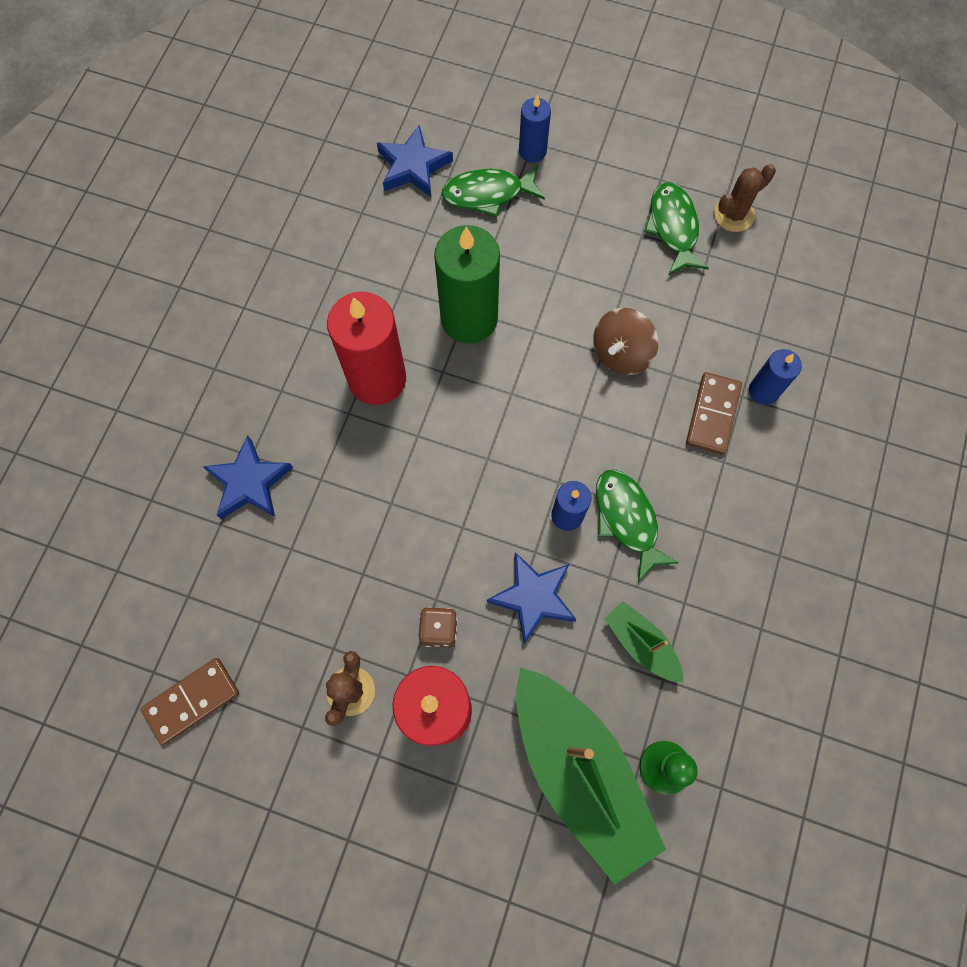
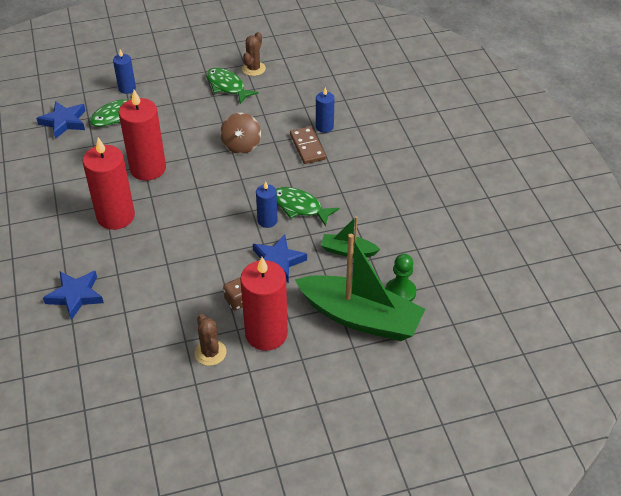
camera: 35 degrees left, 25 degrees down
(192, 701) = (119, 409): brown domino -> none
(469, 318) = (148, 168): green candle -> red candle

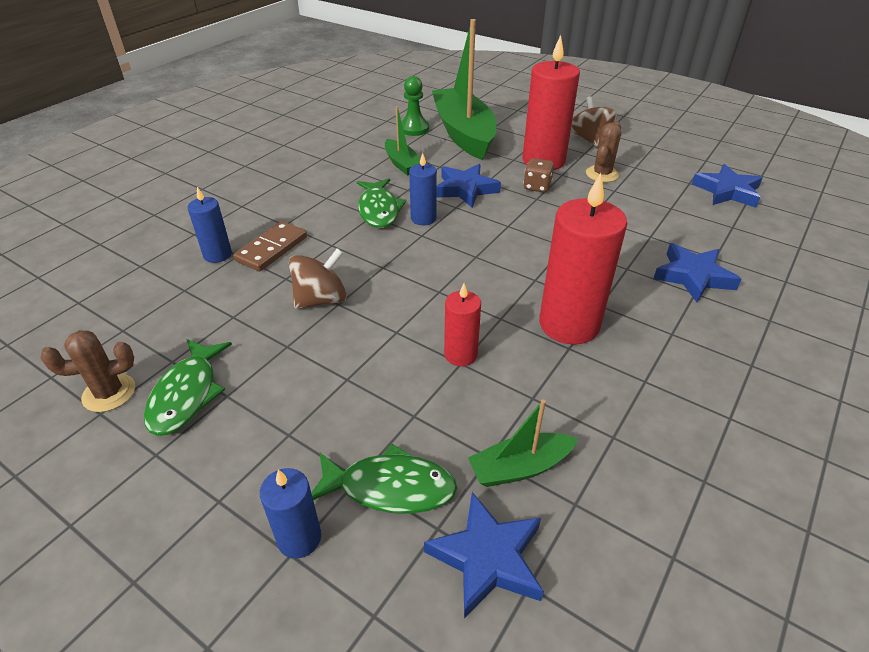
camera: 130 degrees left, 5 degrees down
(78, 149) = (520, 467): none -> green boat
(105, 408) = (727, 191): none -> blue star
(148, 168) = (460, 354): red candle -> red candle, size x0.52
(265, 394) = (589, 139): none -> brown spinning top

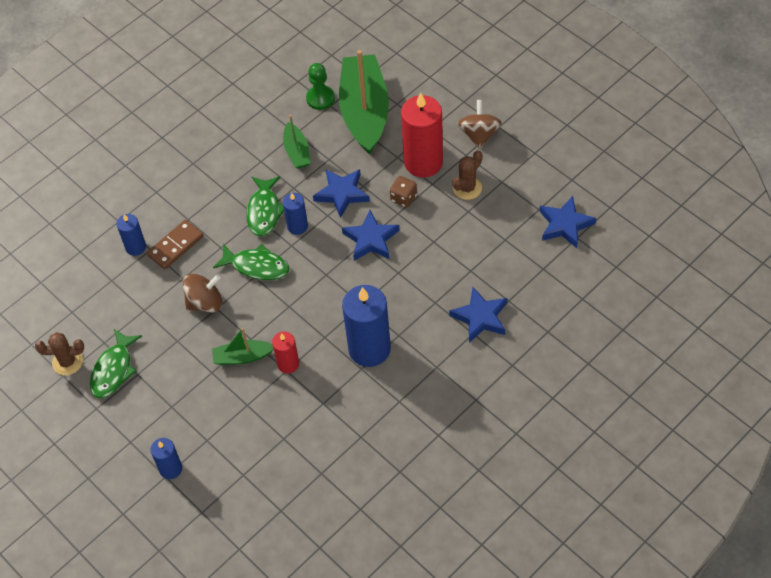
camera: 15 degrees right, 15 degrees up
(390, 487) = (223, 448): green fish -> green fish (257, 266)
(487, 558) = (264, 494): blue star -> blue star (371, 239)
(520, 467) = (298, 447): green boat -> green boat (242, 357)
(569, 324) = (369, 349): red candle -> blue candle

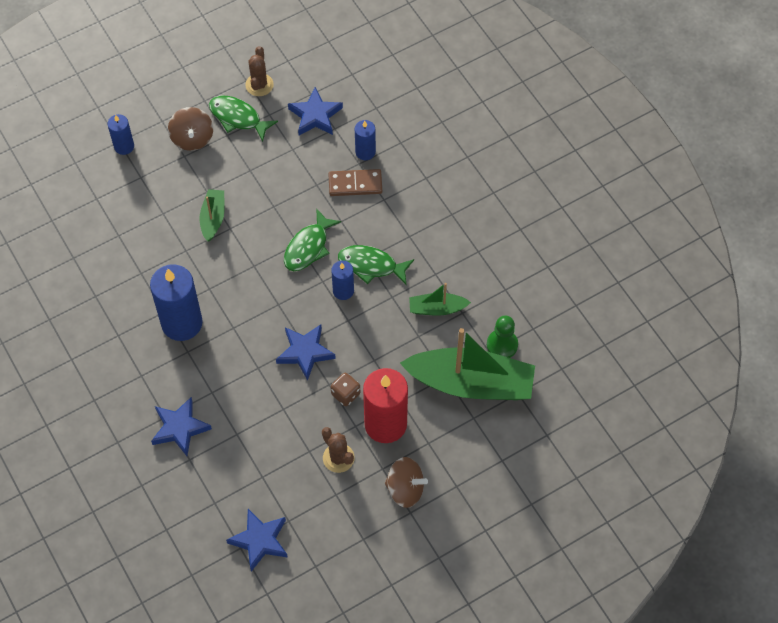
camera: 100 degrees right, 5 degrees up
(175, 246) = (355, 184): brown domino -> brown domino turned 60 degrees counterclockwise
(205, 303) = (282, 198): brown spinning top -> brown spinning top (192, 138)
(288, 364) = (192, 253): red candle -> none
(342, 194) = (370, 338): blue star -> blue star (315, 116)

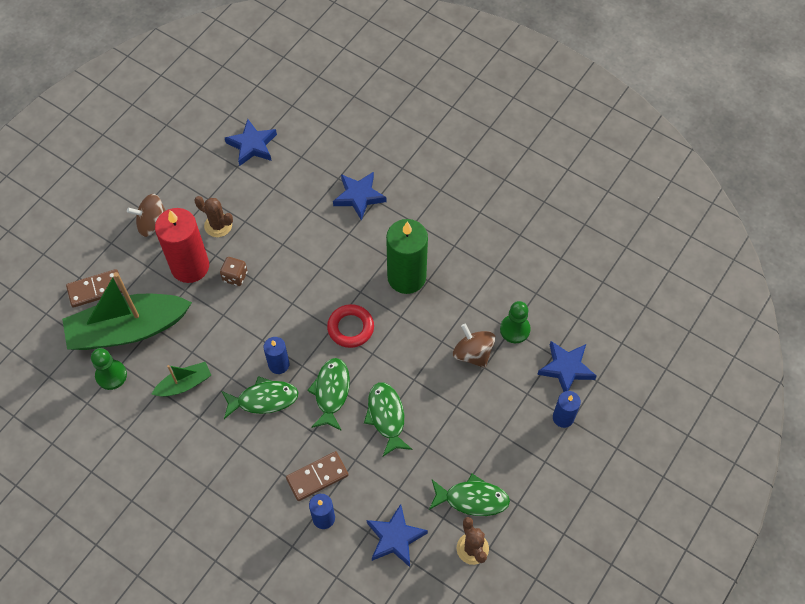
camera: 155 degrees right, 0 degrees up
(114, 233) = (515, 329): none -> green pawn
(182, 323) = (406, 277): blue candle -> green candle
(192, 138) = (503, 455): brown spinning top -> brown spinning top (473, 353)
(213, 218) = (435, 382): green boat -> none
(261, 297) = (350, 328): none -> red ring
(271, 207) = (386, 416): none -> green fish
(305, 352) = (286, 296): blue star -> blue star (566, 368)
(489, 439) = (95, 289): none -> brown domino

